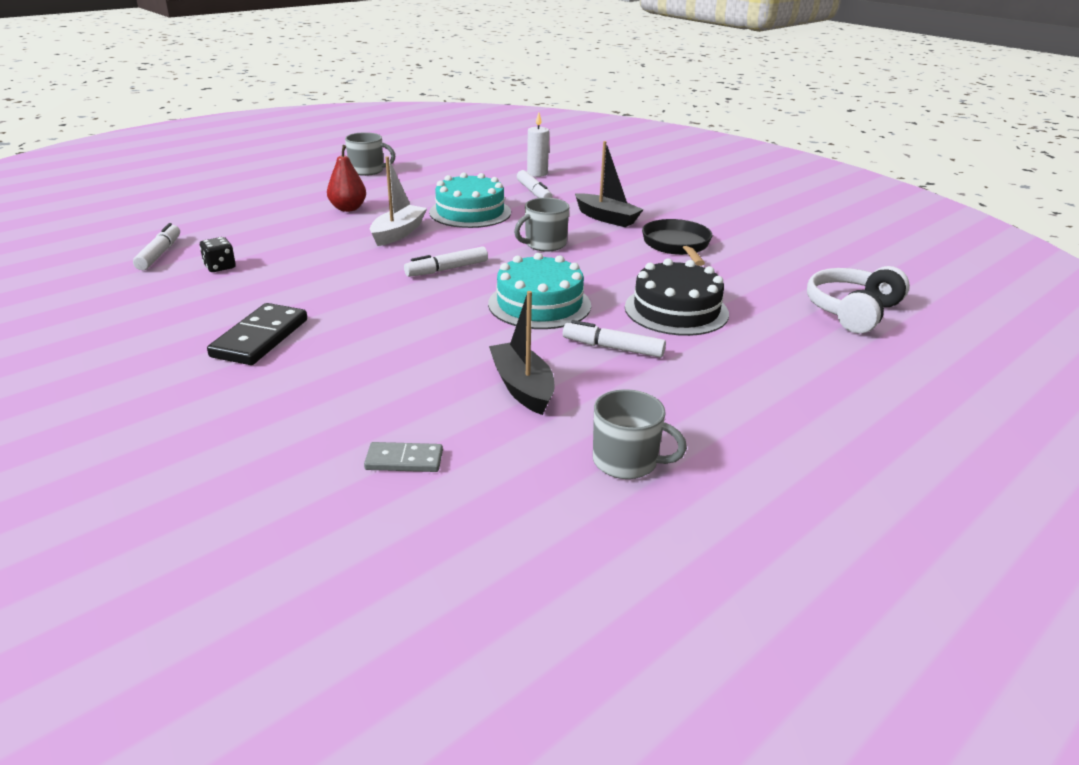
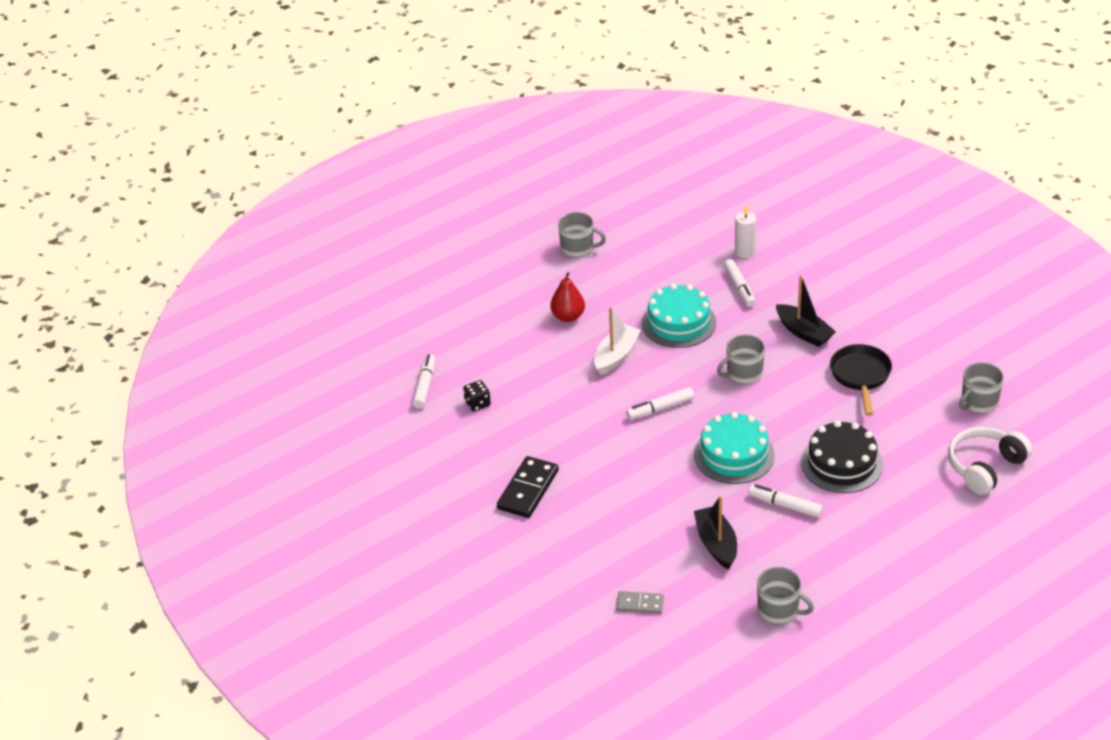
camera: 10 degrees right, 10 degrees up
(816, 263) = (978, 402): none -> grey mug

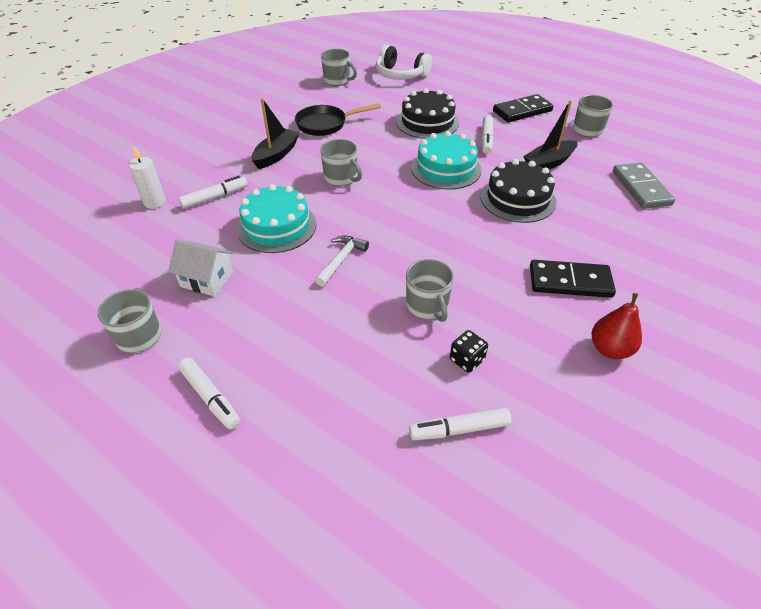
camera: 110 degrees left, 5 degrees up
(540, 395) = (427, 306): none -> grey mug
(568, 317) = (282, 313): red pear -> red pear (610, 349)
(616, 356) = (341, 260): white boat -> white hammer
(624, 280) = (207, 279): none -> white house
(640, 604) = (641, 188): grey domino -> grey domino, size x1.71
(659, 495) = (517, 199): none -> black cake
(660, 408) = (408, 217): white marker -> white marker (210, 397)
(845, 562) = (522, 111): none -> black domino

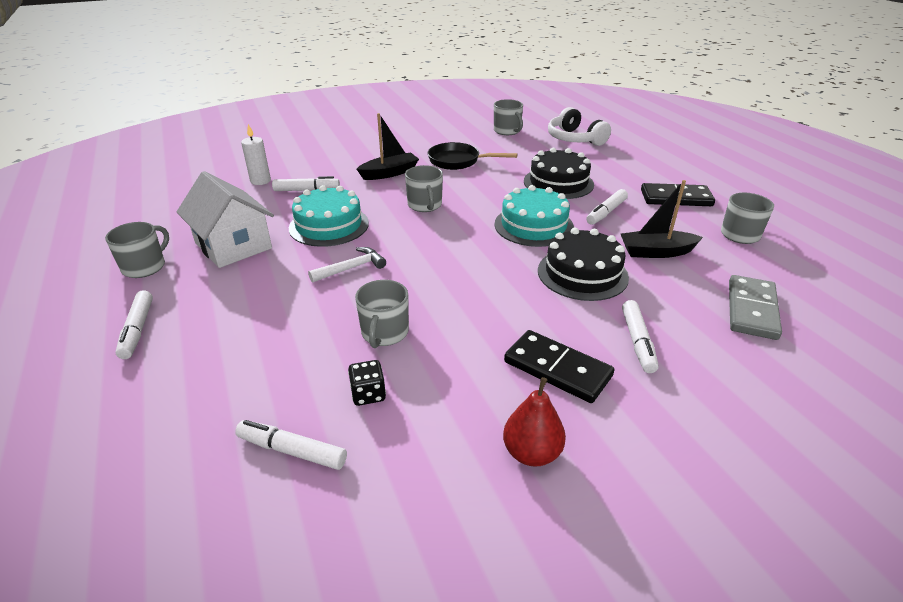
camera: 30 degrees right, 10 degrees down
(207, 279) = (233, 246): white house -> white house, size x1.58
(598, 239) = (637, 342): none -> white marker

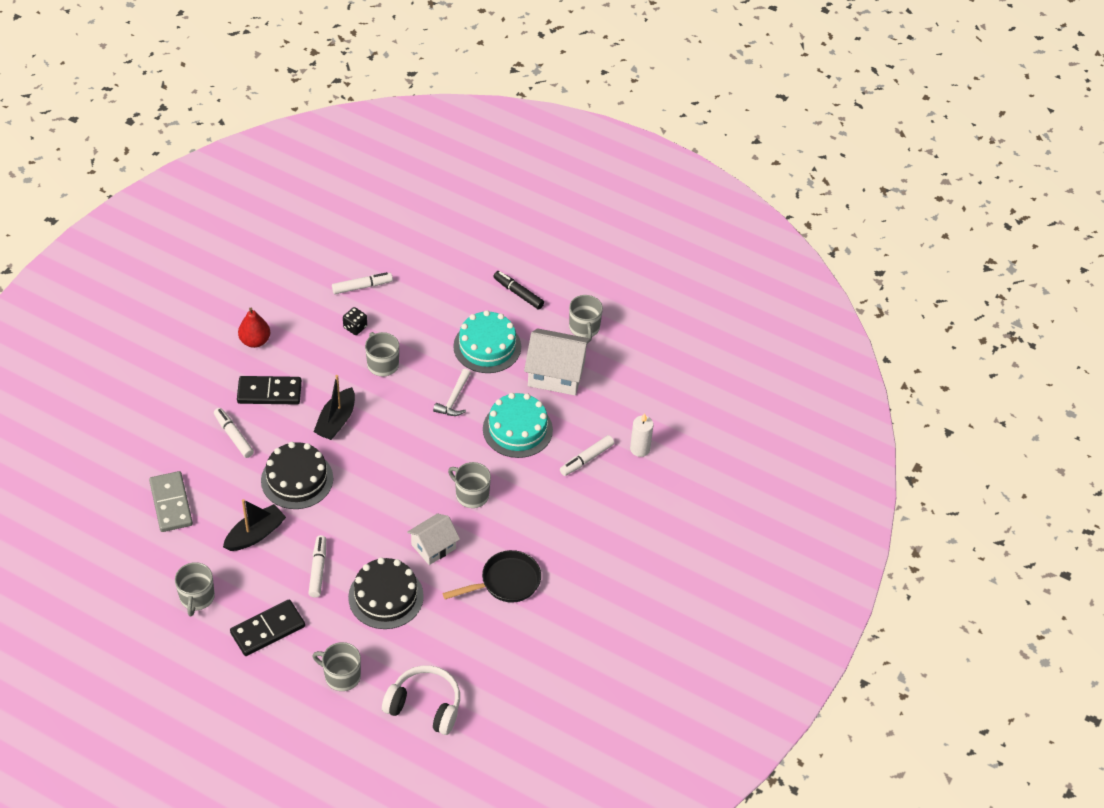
camera: 140 degrees right, 15 degrees up
(137, 330) = (518, 293): white marker -> black marker
(389, 173) = (547, 524): black boat -> black boat (336, 421)
(492, 192) = (433, 546): none -> white house
(507, 131) = (510, 682): grey mug -> grey mug (341, 676)
(533, 225) = (365, 517): turquoise cake -> turquoise cake (487, 346)

